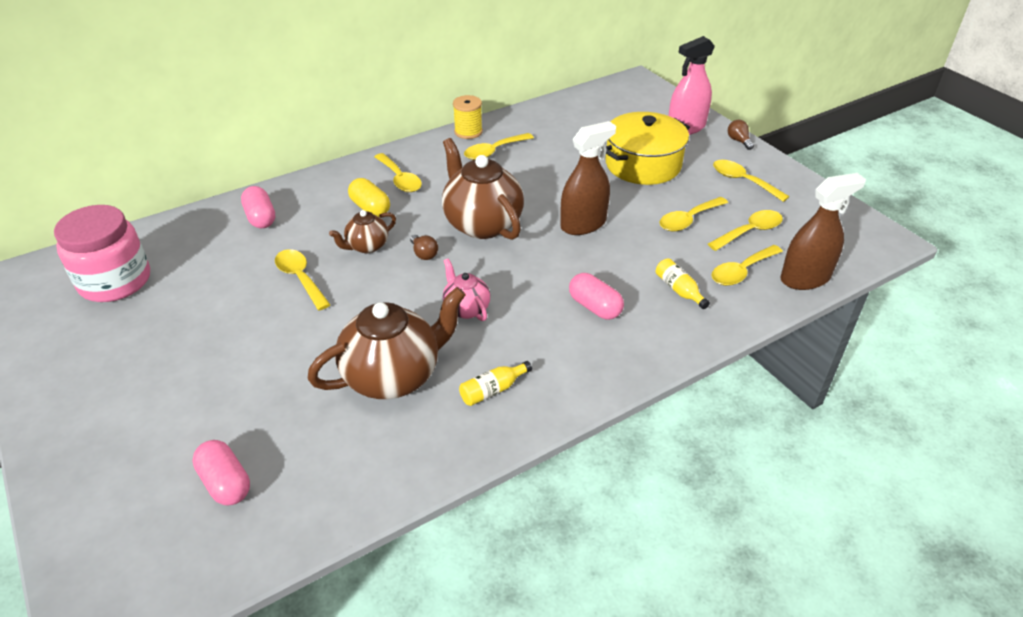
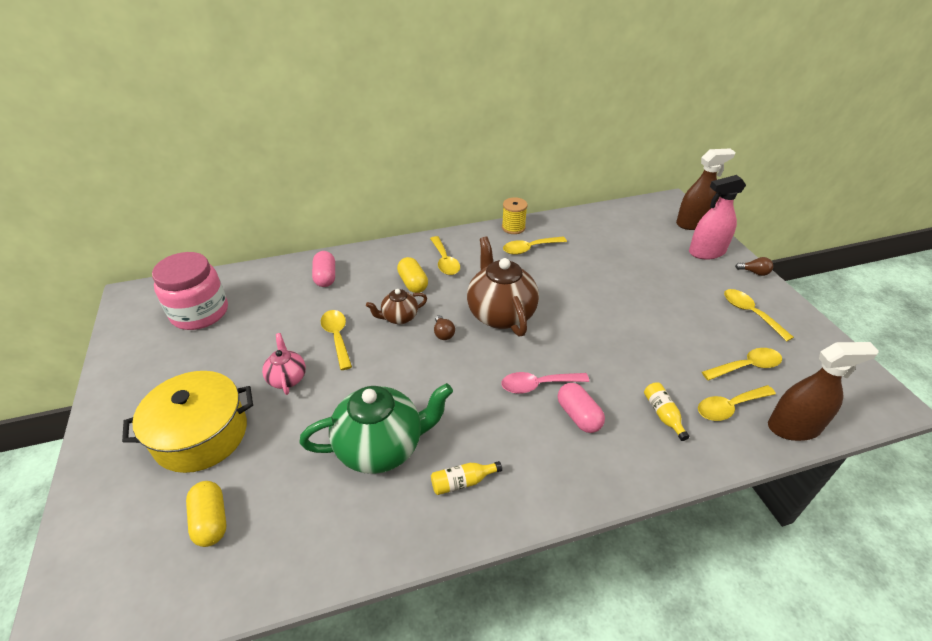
camera: 15 degrees right, 0 degrees up
(226, 483) = (211, 521): pink capsule -> yellow capsule
(394, 376) = (382, 447): brown teapot -> green teapot
(466, 308) = (463, 393): pink teapot -> pink teapot (287, 378)
(544, 286) = (538, 385): none -> pink spoon
(583, 224) = (589, 330): brown spray bottle -> brown spray bottle (693, 223)
(643, 164) = (658, 281): yellow pot -> yellow pot (201, 435)
(688, 220) = (688, 343): yellow spoon -> none
(738, 141) = (754, 272): brown light bulb -> brown light bulb turned 120 degrees clockwise

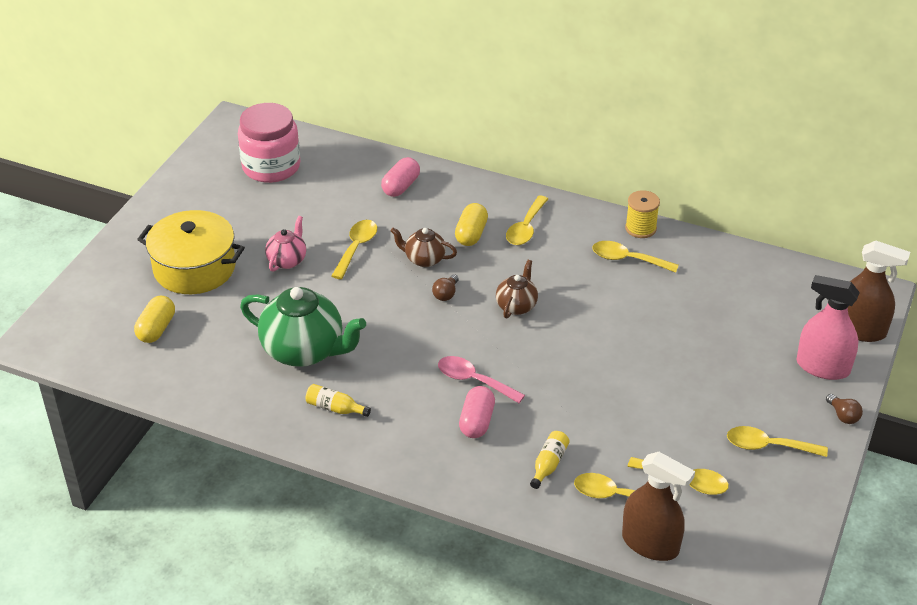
camera: 40 degrees right, 0 degrees up
(500, 314) = (516, 306): brown teapot -> brown teapot, size x0.52
(750, 313) = (768, 446): yellow spoon -> yellow spoon turned 90 degrees counterclockwise

